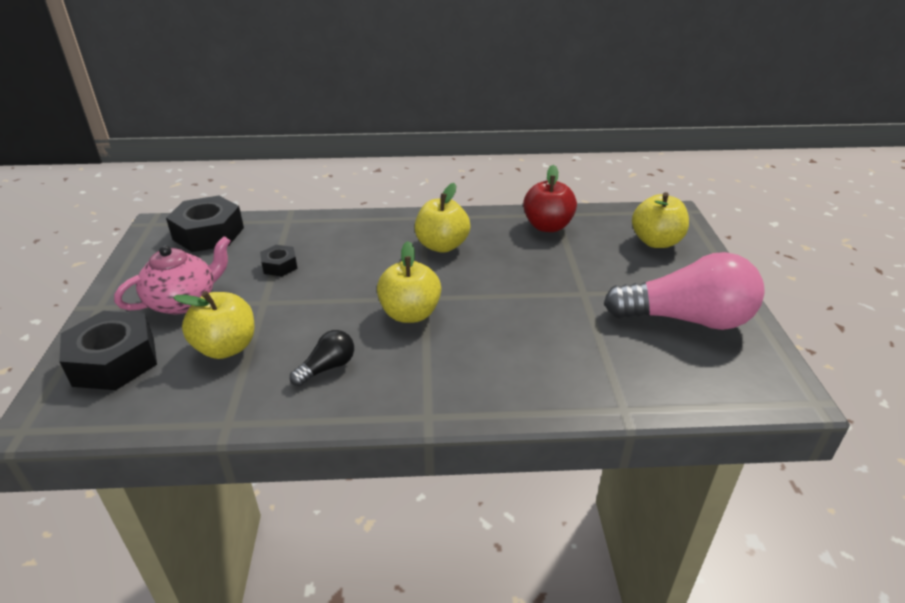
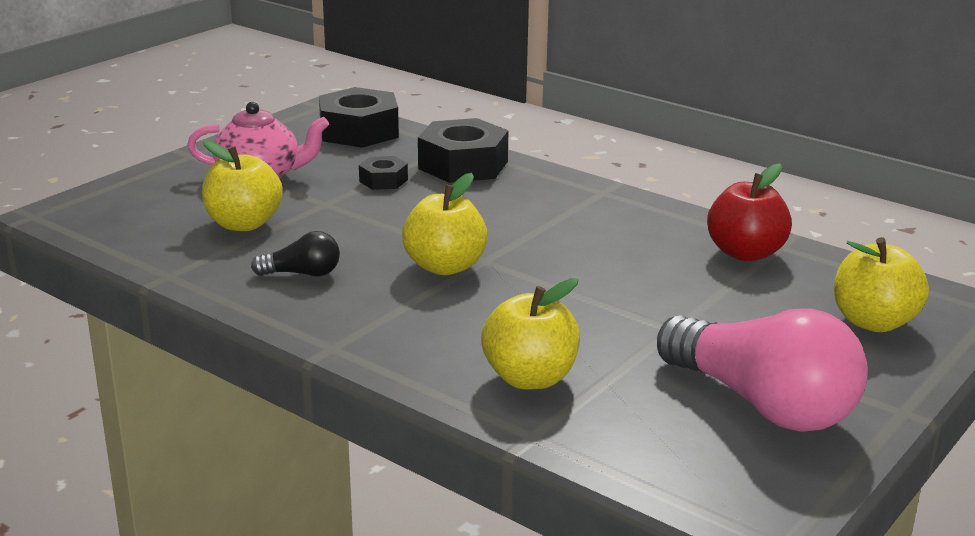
camera: 40 degrees right, 10 degrees down
(114, 361) = (150, 198): black nut -> black nut (463, 165)
(442, 245) = (579, 224): yellow apple -> yellow apple (530, 378)

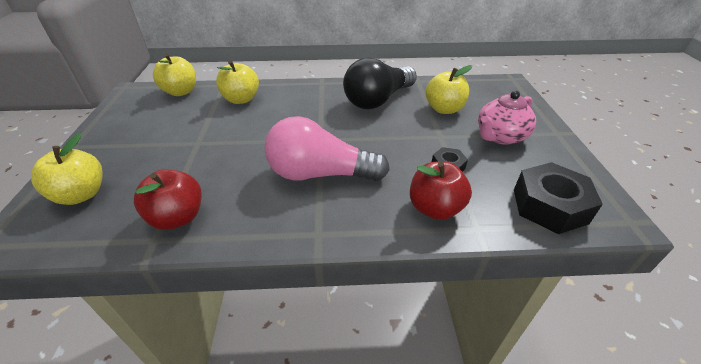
camera: 140 degrees right, 15 degrees up
(302, 274) = (378, 100): black light bulb -> black light bulb, size x2.21
(445, 266) = (331, 128): yellow apple -> yellow apple (181, 92)
(463, 165) = (435, 208): black nut -> red apple
(762, 404) = (141, 124): pink light bulb -> pink light bulb (320, 174)

